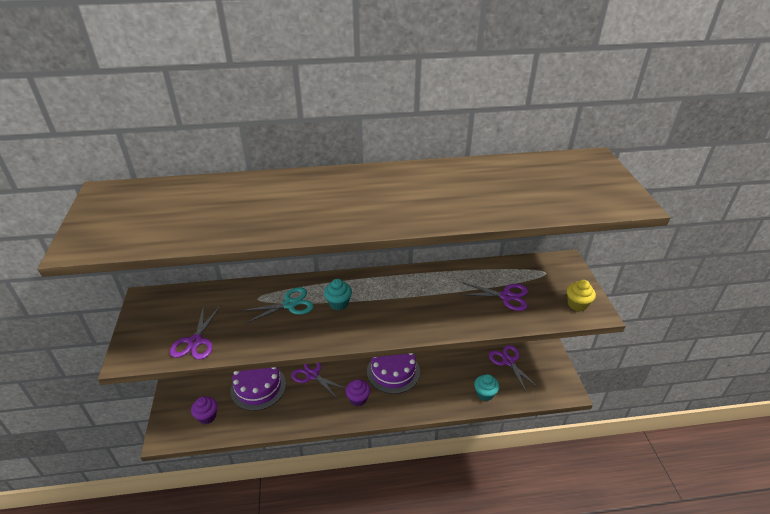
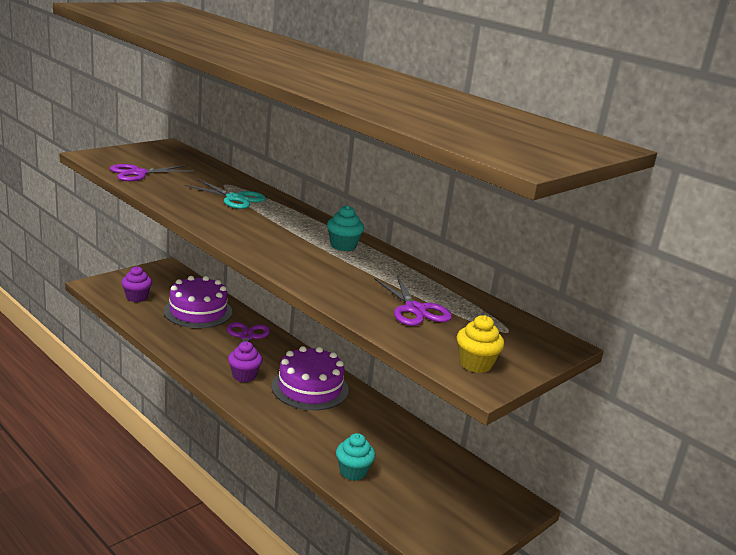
camera: 50 degrees right, 15 degrees down
(338, 303) = (267, 219): turquoise cupcake -> turquoise cupcake (343, 246)
(508, 361) = (435, 479): purple scissors -> none

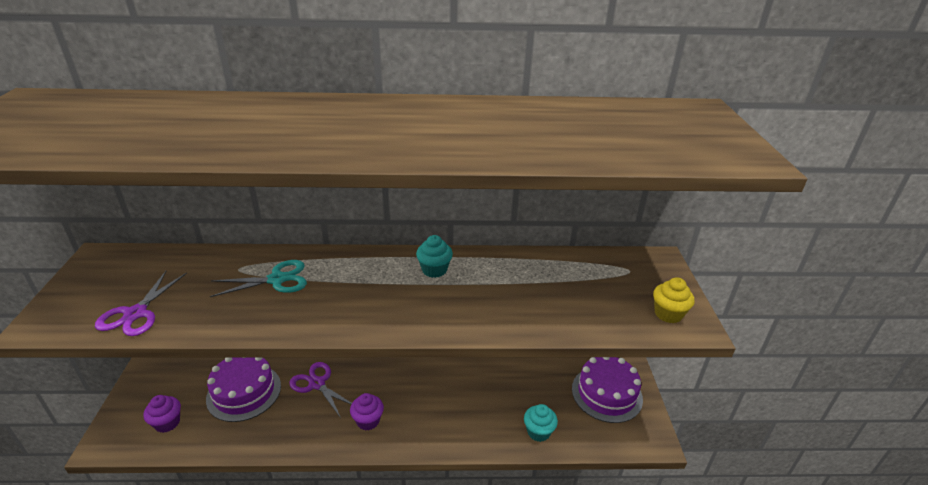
camera: 45 degrees left, 10 degrees up
(310, 388) = (422, 390): purple cake -> purple cake (606, 393)
(415, 309) = (570, 295): purple scissors -> none

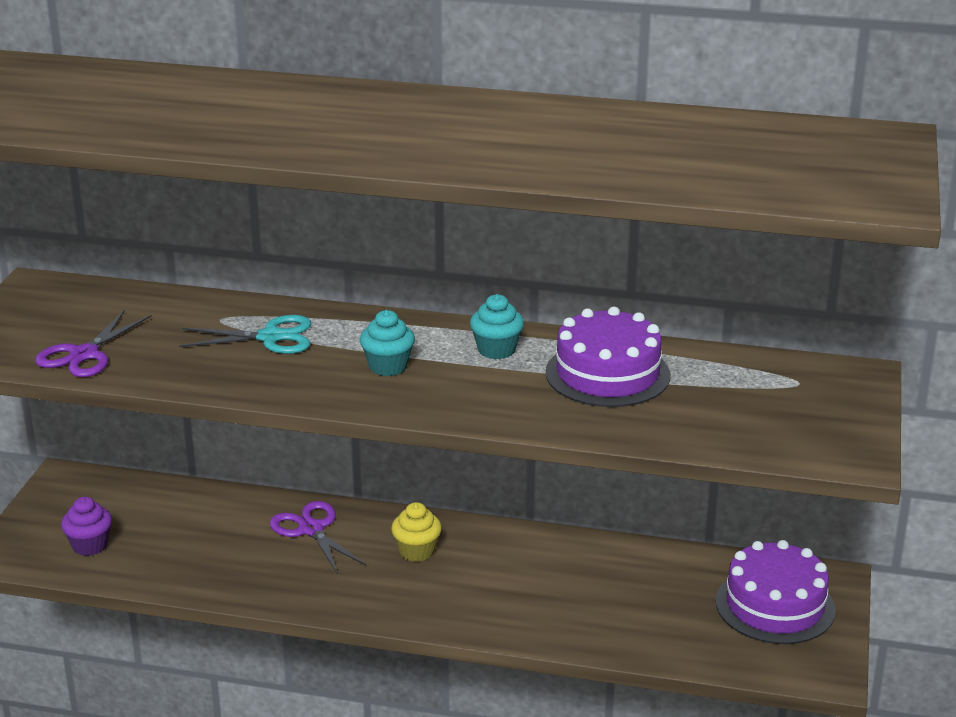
camera: 15 degrees right, 5 degrees down
(244, 392) = (201, 524): purple cake -> purple cake (607, 374)
(368, 421) = (377, 584): purple cupcake -> none
(538, 432) = (639, 635): turquoise cupcake -> turquoise cupcake (388, 366)
(668, 314) = (824, 440): yellow cupcake -> yellow cupcake (416, 551)

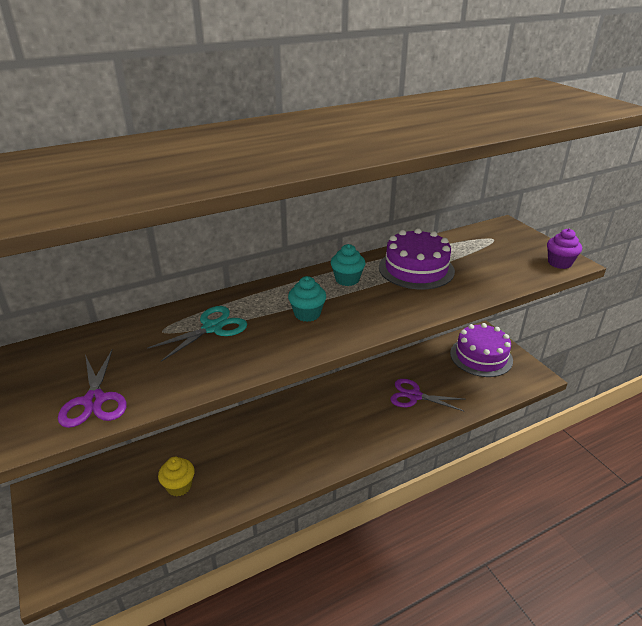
camera: 40 degrees left, 5 degrees up
(90, 545) = (109, 529): purple cupcake -> purple cupcake (559, 263)
(311, 529) = (238, 437): purple scissors -> purple scissors (414, 396)
(416, 551) = (307, 417): yellow cupcake -> yellow cupcake (179, 486)

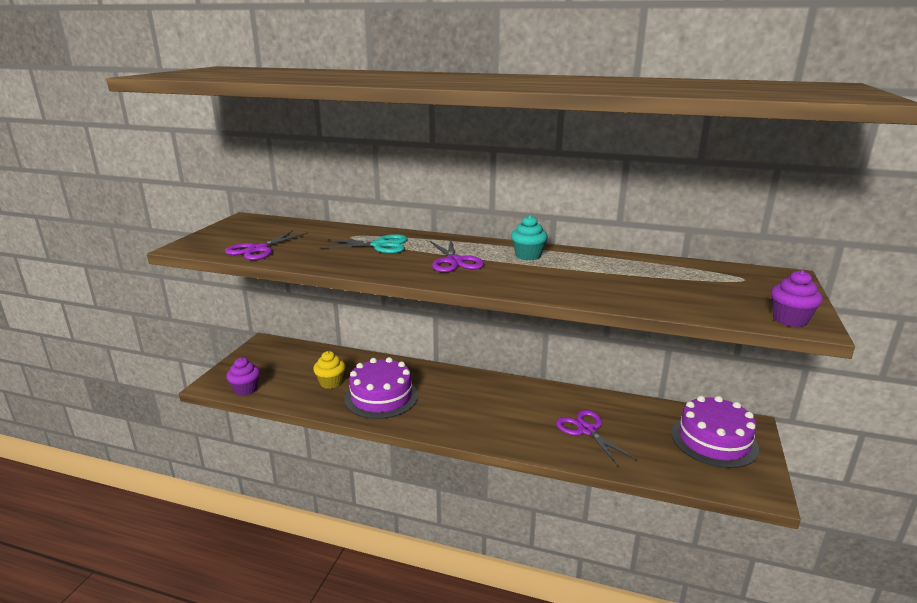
camera: 45 degrees right, 10 degrees down
(100, 555) = (246, 389): none -> purple cupcake
(307, 314) = (454, 261): turquoise cupcake -> purple scissors
(416, 269) = (605, 270): purple cake -> purple cake (381, 397)

